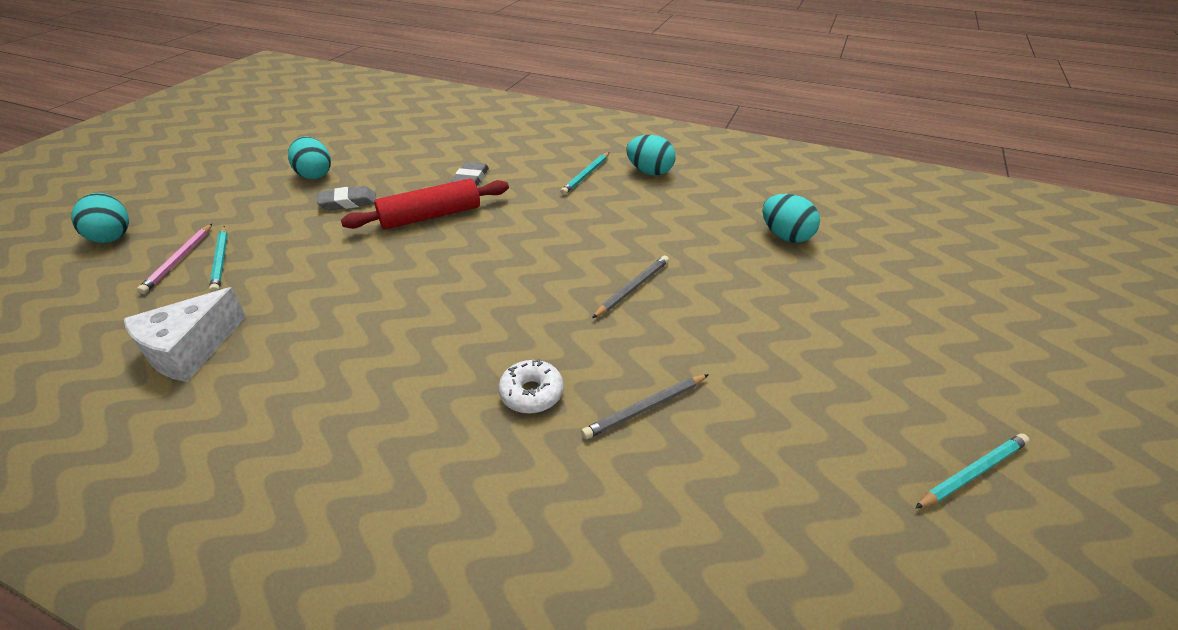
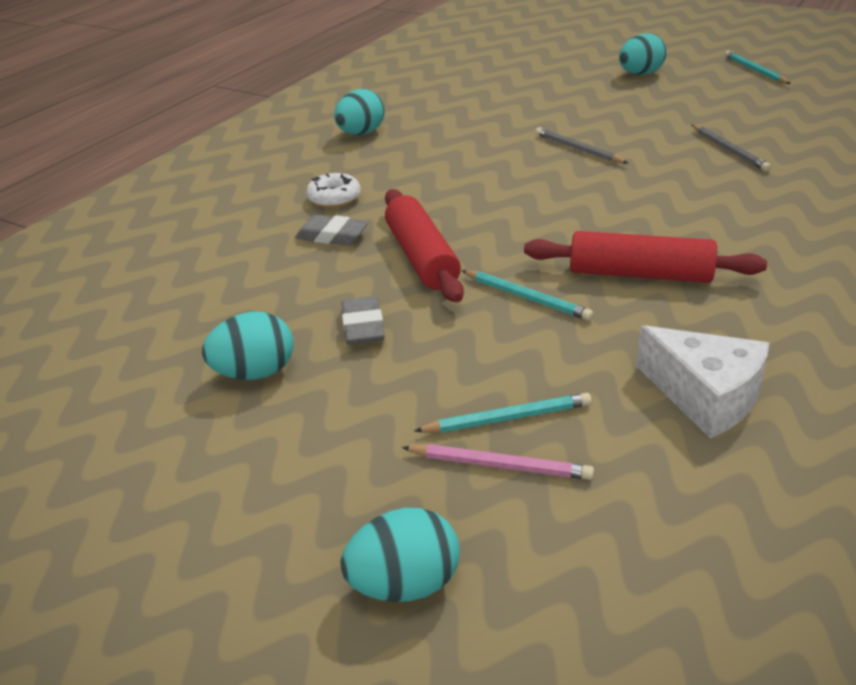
camera: 80 degrees left, 5 degrees down
(374, 322) = (640, 274): none -> red rolling pin
(531, 393) = (725, 191): white donut -> white donut (334, 198)
(586, 175) = (353, 165): turquoise pencil -> turquoise pencil (526, 298)
(785, 236) = (502, 88): turquoise egg -> turquoise egg (640, 74)

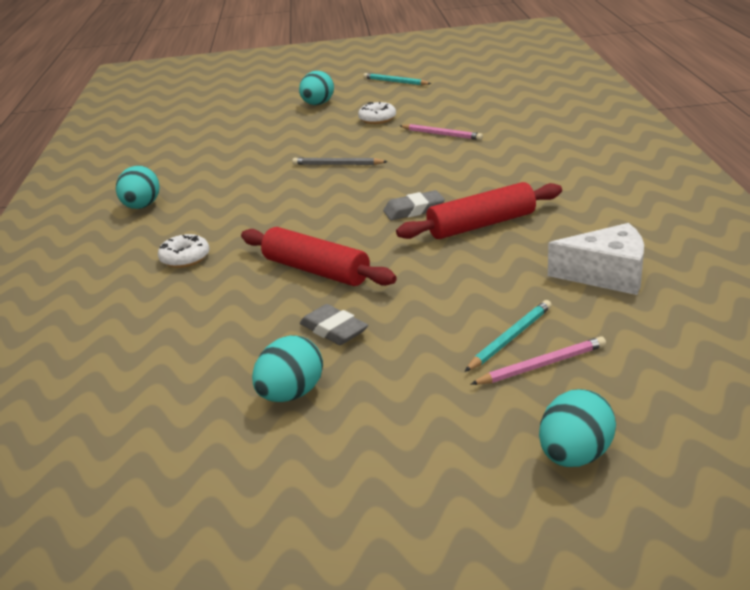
camera: 35 degrees left, 5 degrees down
(332, 236) = (221, 283): grey eraser -> grey eraser (414, 210)
(526, 298) = (427, 266): turquoise pencil -> none
(681, 110) = (377, 119): none -> white donut
(729, 150) = (441, 134): grey pencil -> pink pencil

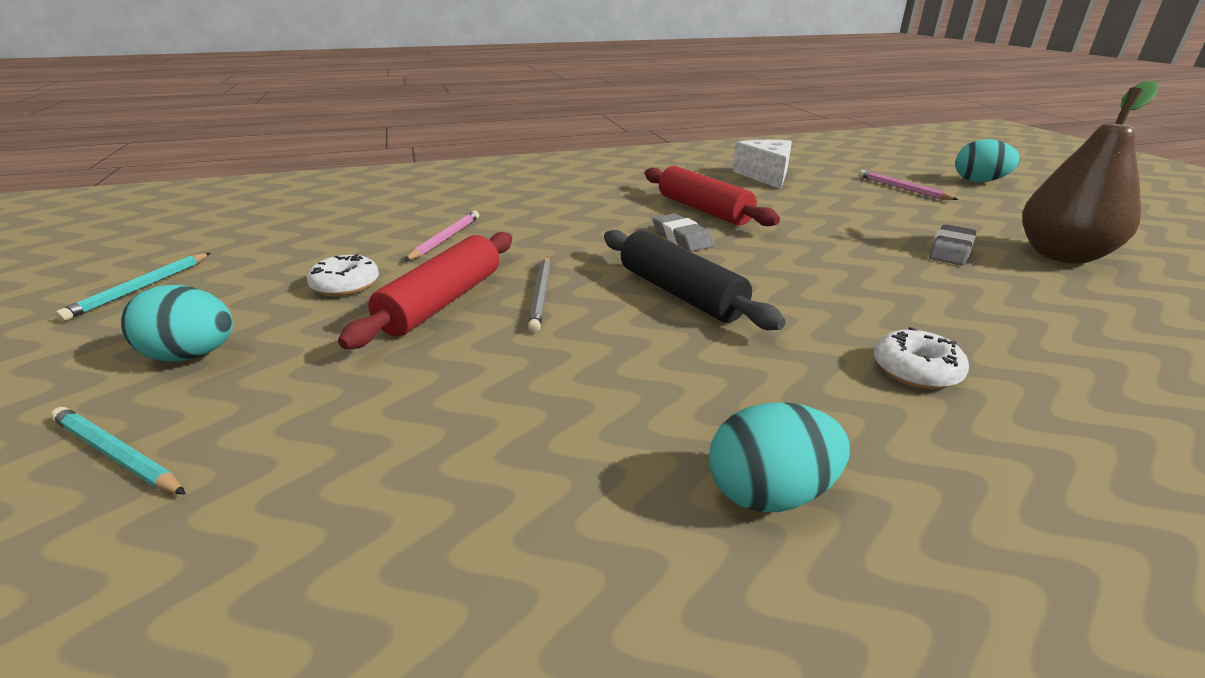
camera: 105 degrees left, 0 degrees up
(291, 394) = (1061, 255): turquoise egg -> brown pear
(316, 270) = (856, 271): red rolling pin -> red rolling pin (442, 302)
(317, 202) = (680, 293): none -> black rolling pin
(510, 338) = (881, 196): turquoise pencil -> turquoise pencil (117, 455)

